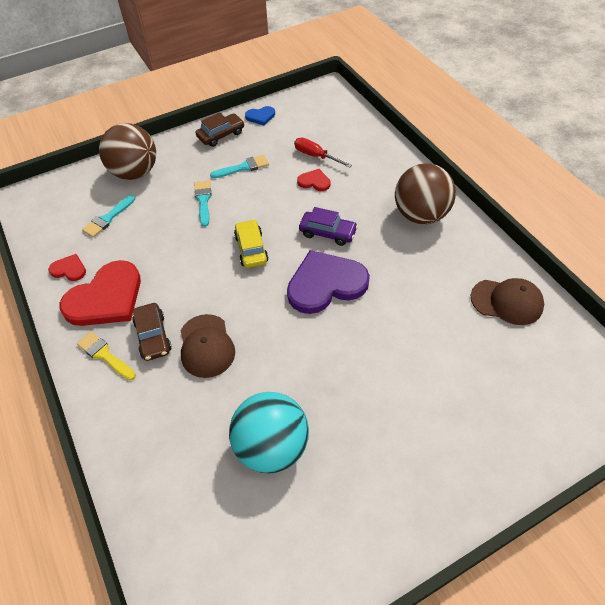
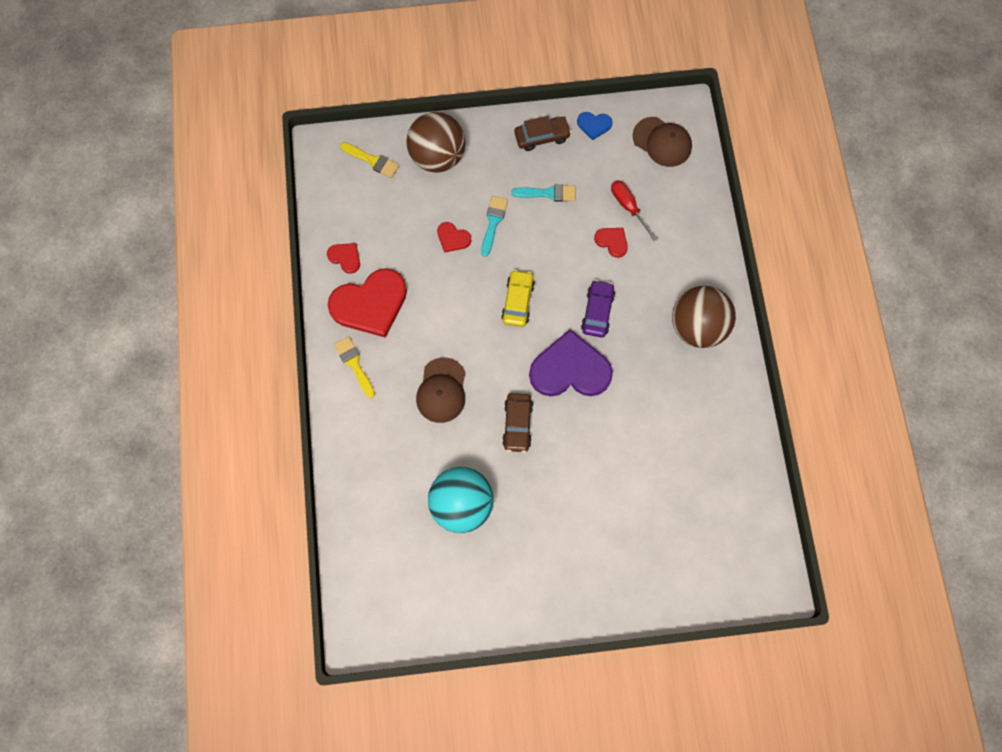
camera: 20 degrees right, 20 degrees up
(75, 192) = (372, 161): none -> yellow brush
(107, 218) = (395, 209): turquoise brush -> none
(153, 336) = (400, 362): brown car -> brown car (517, 424)
(170, 222) = (453, 238): none -> red heart
(328, 233) = (597, 312): purple car -> purple car turned 120 degrees counterclockwise
(507, 302) = (724, 455): brown cap -> brown cap (662, 142)

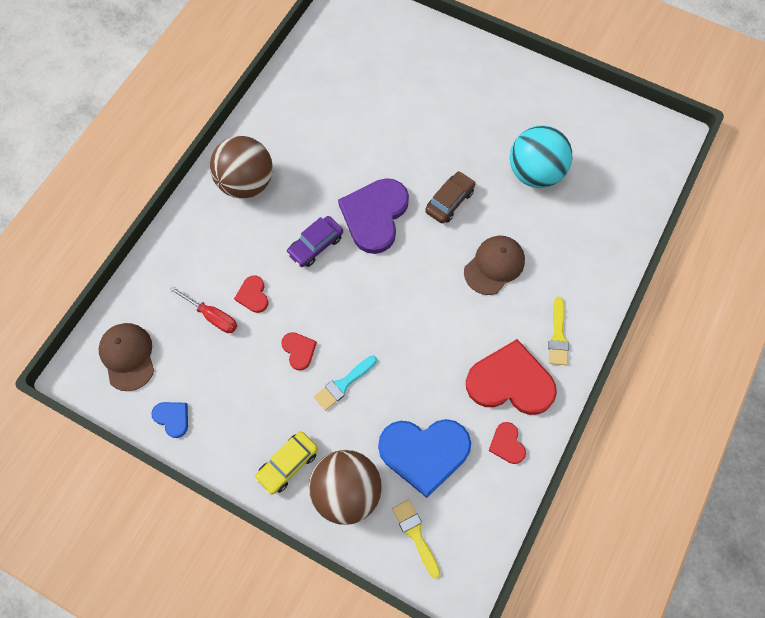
camera: 145 degrees left, 5 degrees down
(401, 214) = (424, 452): none -> blue heart
(453, 238) = (391, 394): red heart -> red heart (299, 350)
(518, 301) = (376, 297): yellow car -> yellow car (288, 464)
(542, 137) = (230, 441): brown car -> none
(548, 193) = (271, 378): turquoise brush -> none
(570, 369) = (375, 215): purple heart -> purple heart turned 75 degrees clockwise
(628, 207) = (212, 316): red screwdriver -> red screwdriver turned 60 degrees counterclockwise

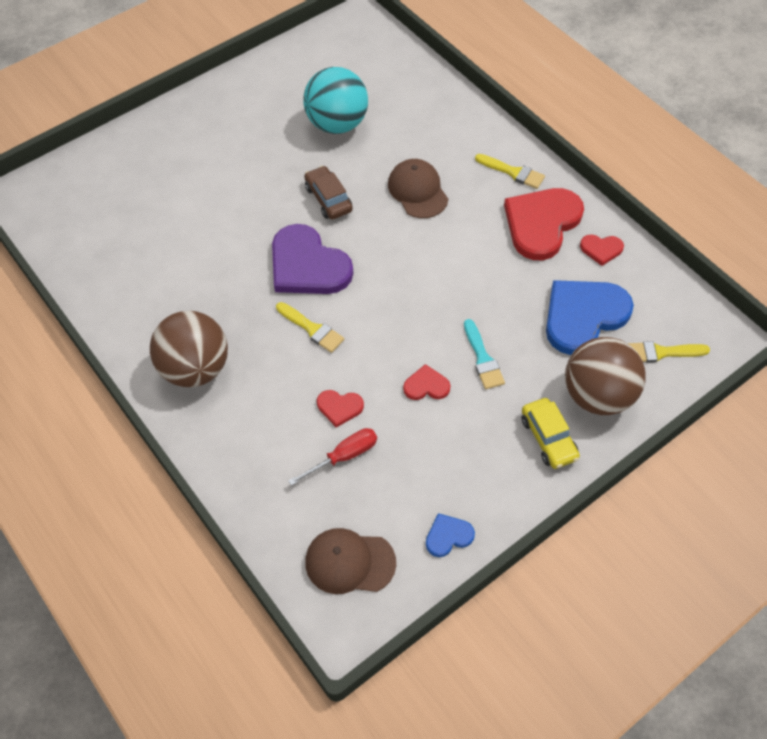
camera: 65 degrees left, 10 degrees down
(315, 245) = (312, 329): purple car -> yellow brush
(424, 452) = (583, 316): blue heart -> blue heart turned 150 degrees counterclockwise

